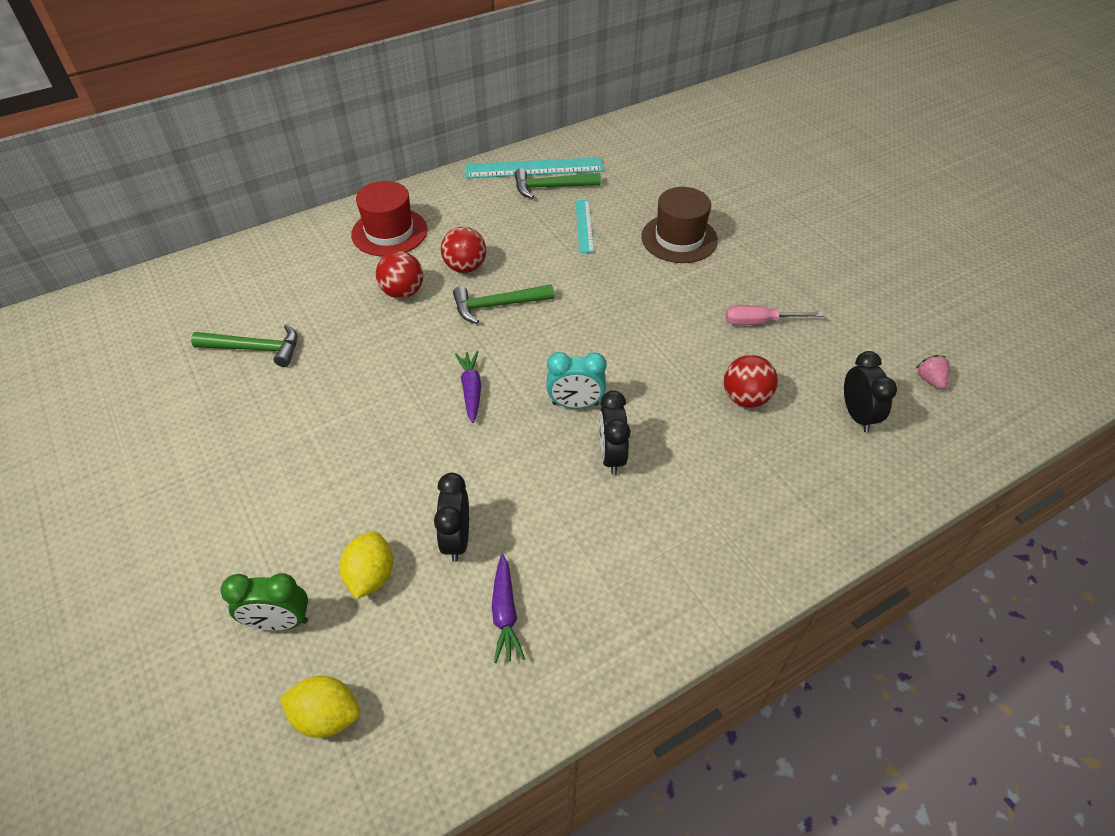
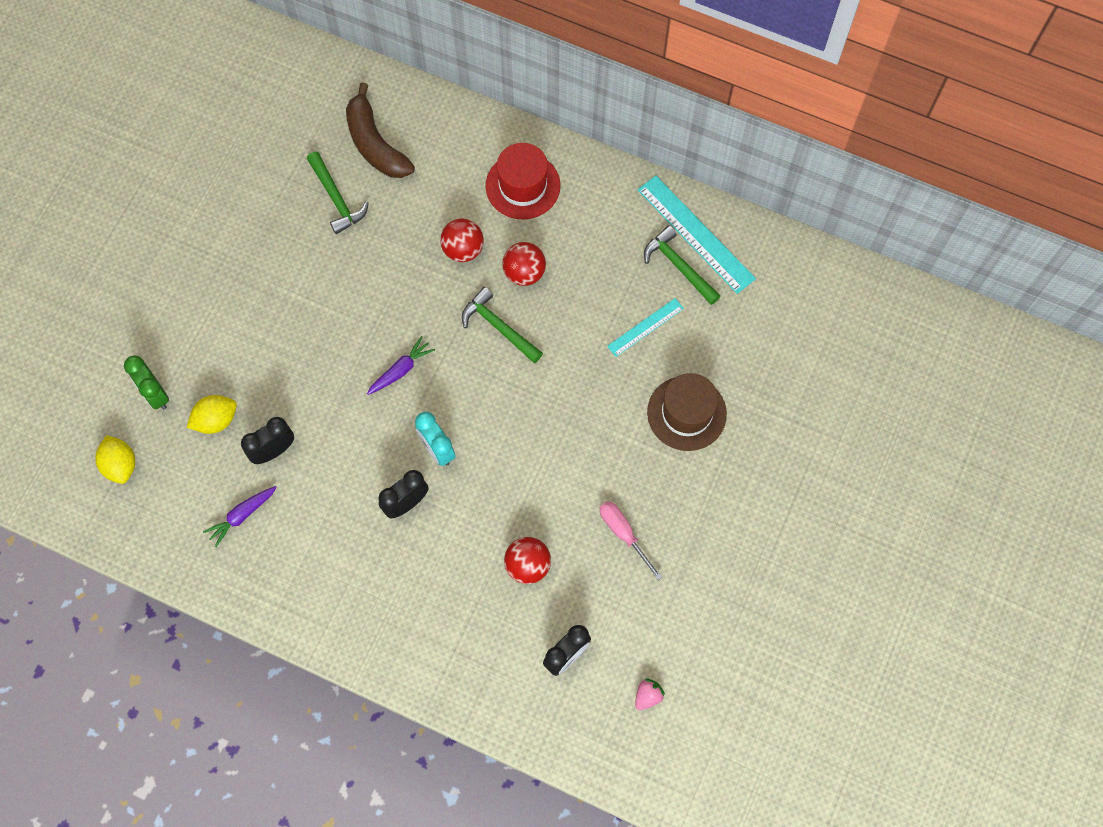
camera: 55 degrees right, 20 degrees up
(240, 297) = (375, 144): none -> brown banana

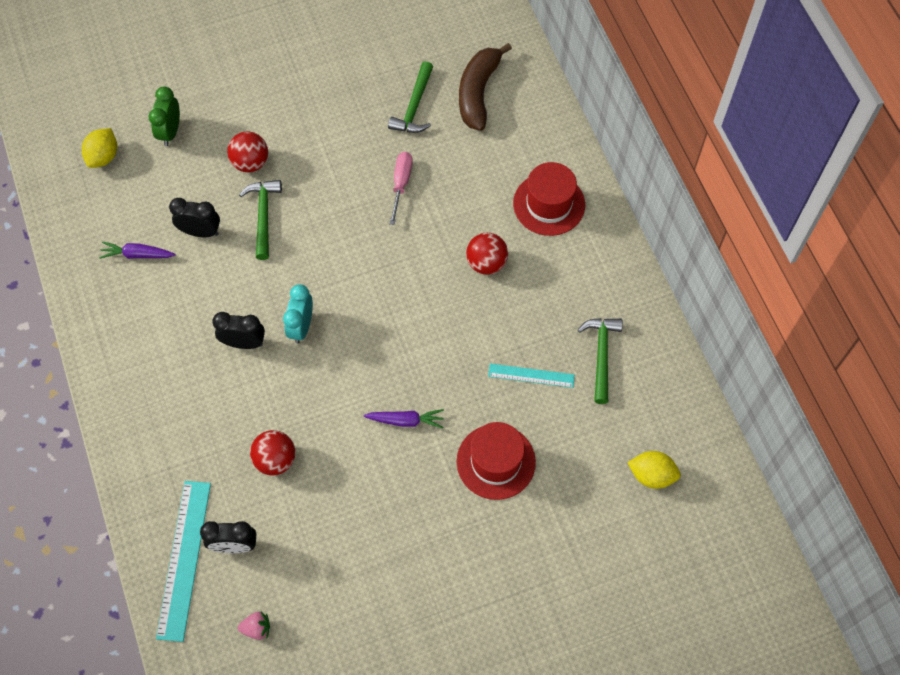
camera: 45 degrees right, 5 degrees down
(216, 420) = (188, 180): yellow lemon -> yellow lemon (651, 475)
(400, 370) = (334, 253): purple carrot -> purple carrot (405, 420)
(463, 249) = (461, 211): red ball -> red ball (250, 162)
(499, 327) = (429, 284): green hammer -> green hammer (263, 216)
(623, 534) = (361, 501): pink screwdriver -> pink screwdriver (401, 184)
(686, 413) = (496, 461): brown hat -> red hat
(695, 234) = (638, 344): turquoise ruler -> turquoise ruler (184, 559)

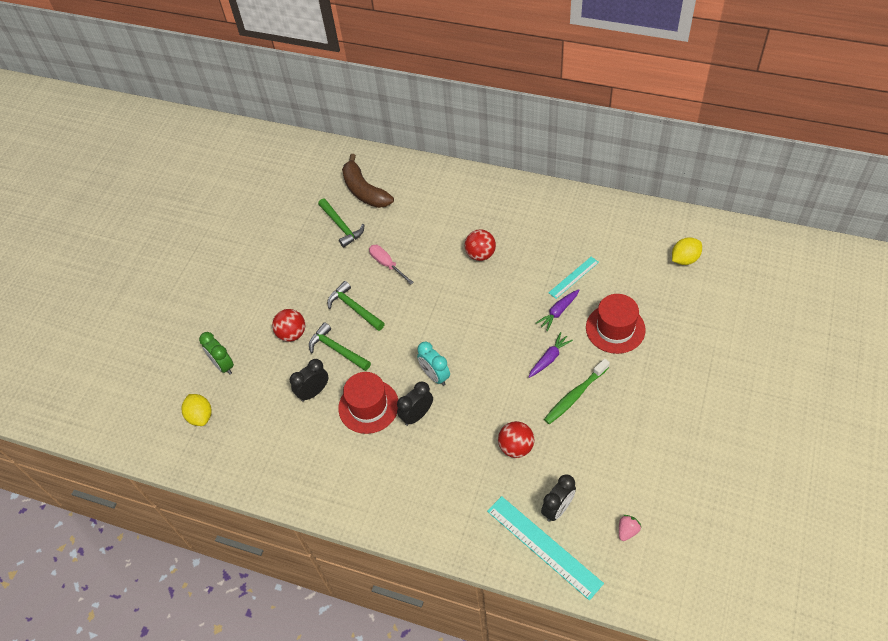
camera: 45 degrees left, 10 degrees down
(138, 255) = (294, 439): purple carrot -> purple carrot (558, 312)
(379, 476) = (575, 395): none -> green toothbrush
(549, 204) = (470, 202): red hat -> red hat (368, 406)
(601, 355) = (589, 237): green hammer -> green hammer (354, 308)

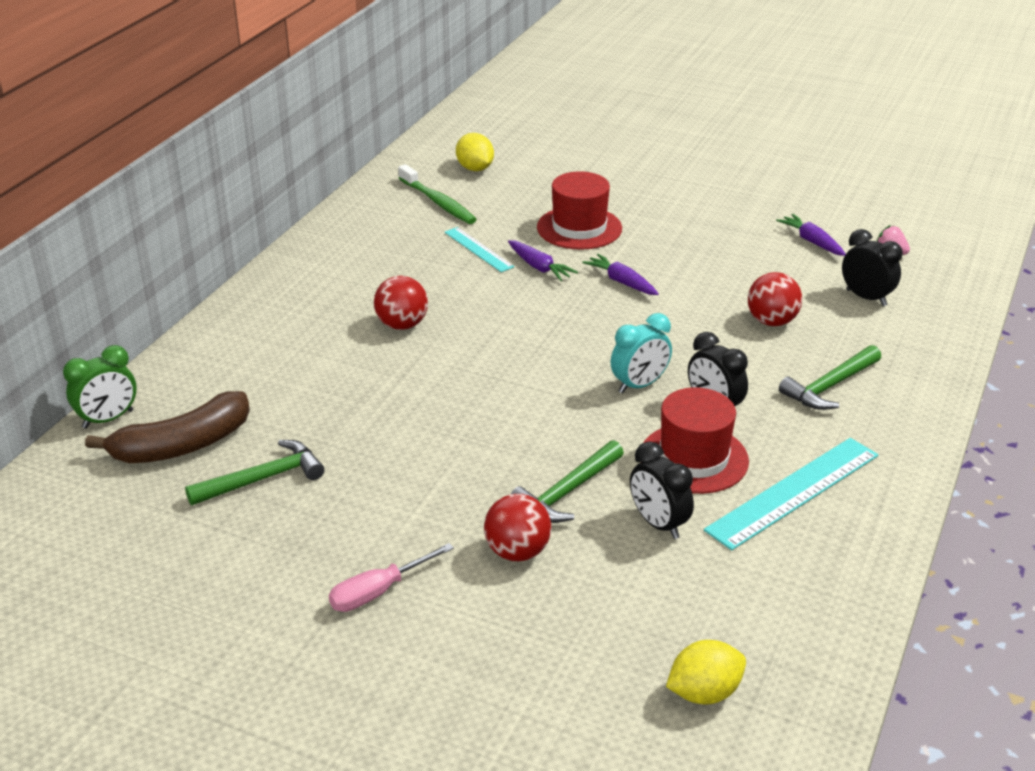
camera: 90 degrees left, 20 degrees down
(223, 365) = (578, 658): green clock -> green clock (108, 419)
(354, 308) = (476, 468): green hammer -> green hammer (830, 386)
(387, 264) = (385, 425): pink screwdriver -> pink screwdriver (378, 592)
(543, 546) = (923, 313): turquoise ruler -> turquoise ruler (793, 492)
(575, 395) = (687, 268): green toothbrush -> green toothbrush (438, 202)
(631, 476) = (812, 242): none -> purple carrot

